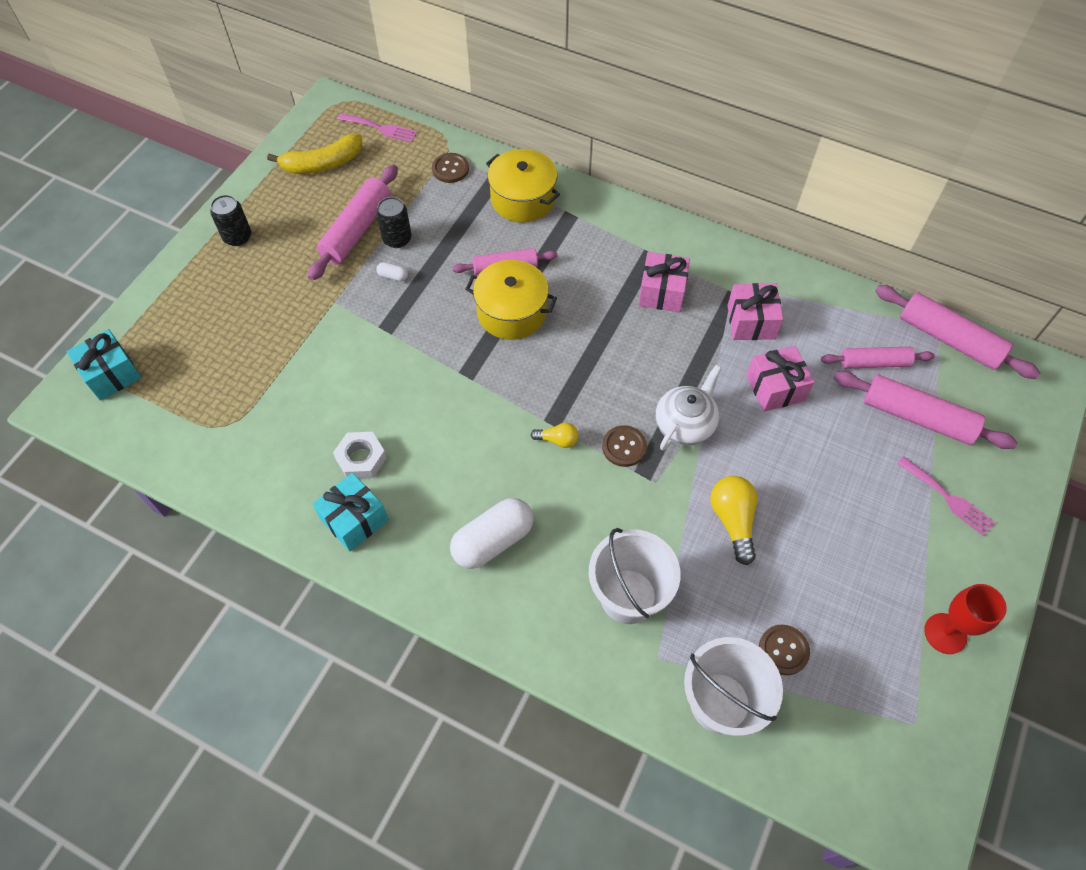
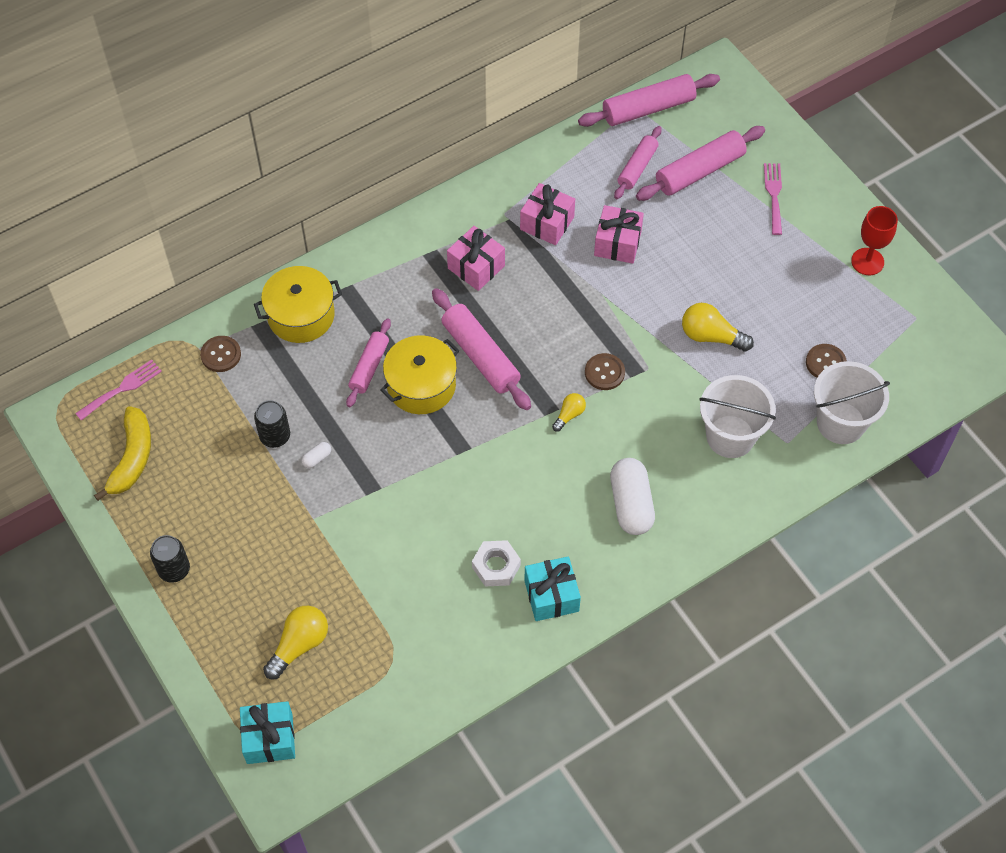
camera: 60 degrees left, 0 degrees up
(208, 351) = (299, 645): none -> yellow light bulb
(357, 230) = (240, 464): pink rolling pin -> pink rolling pin (480, 355)
(685, 424) = (611, 320): white teapot -> none
(948, 498) = (774, 195): pink fork -> pink fork turned 75 degrees counterclockwise

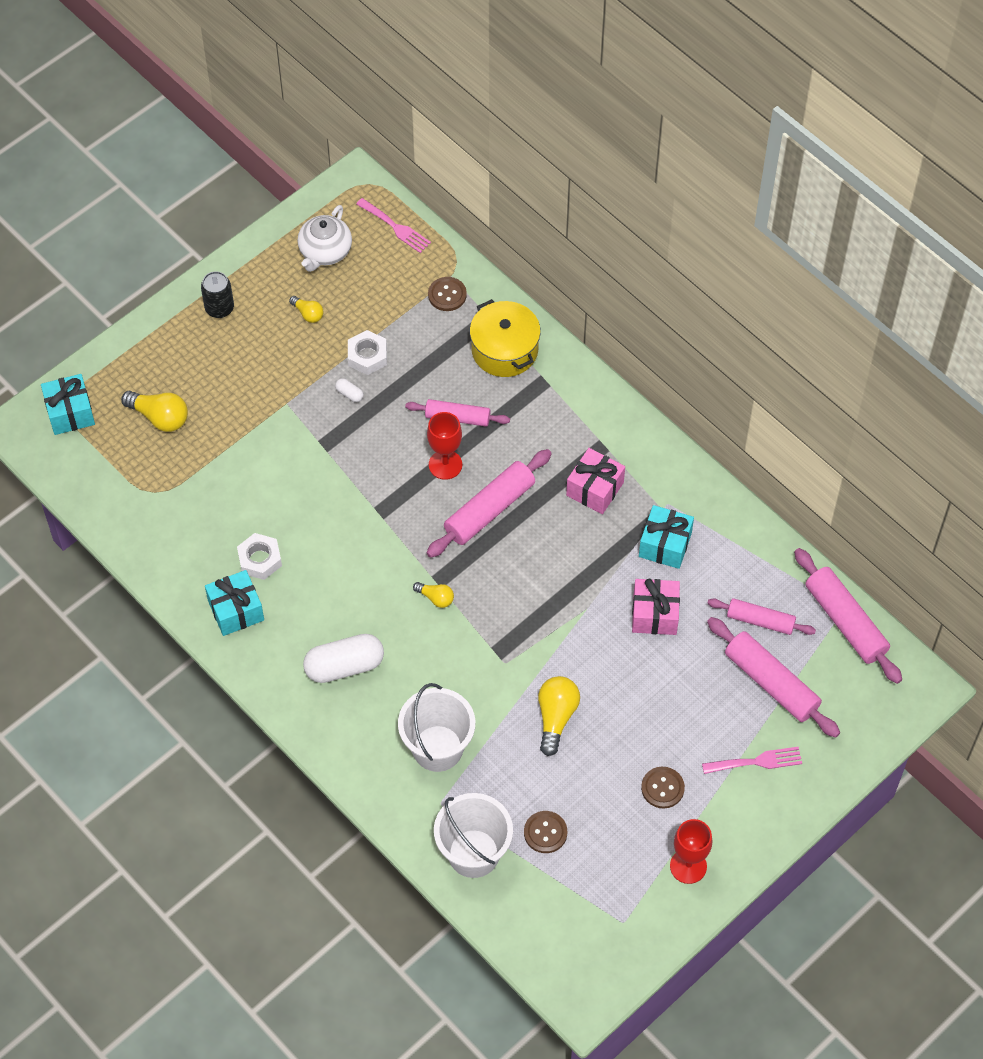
camera: 80 degrees right, 0 degrees up
(132, 458) = (325, 252): yellow banana -> white teapot
(207, 484) = (308, 314): none -> yellow light bulb
(275, 436) = (367, 356): black can -> white nut
(421, 385) = (445, 465): yellow pot -> red goblet
(547, 223) = (665, 545): pink gift -> turquoise gift
(604, 372) = (491, 623): brown button -> brown button (662, 788)

